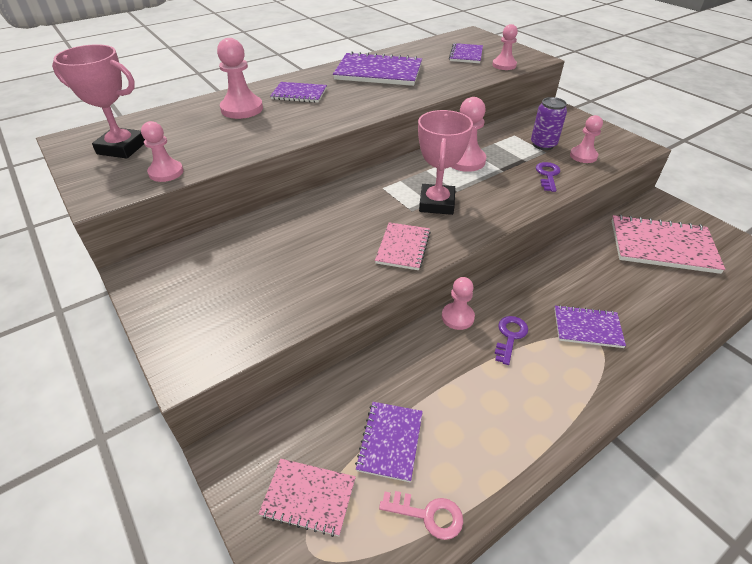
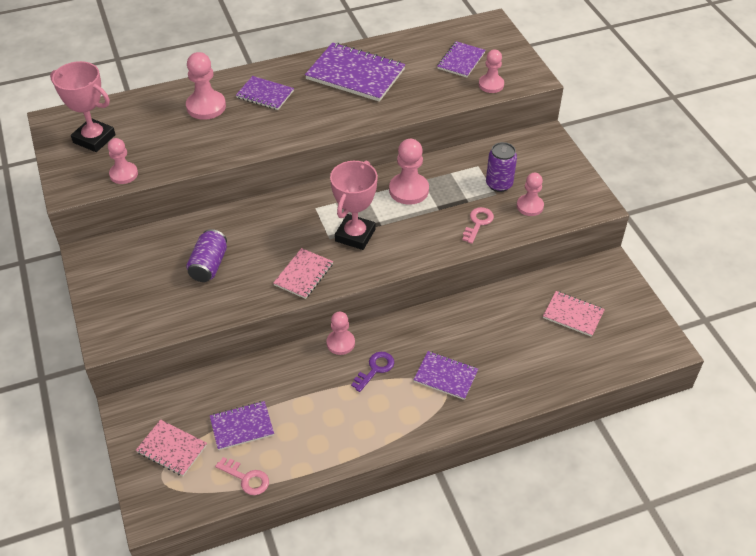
camera: 15 degrees right, 5 degrees up
(290, 257) = (209, 265): none -> purple can
(390, 441) = (242, 426): purple notebook -> purple notebook turned 45 degrees clockwise
(548, 175) = (478, 223): purple key -> pink key
(662, 246) = (573, 315): pink notebook -> pink notebook, size x0.56

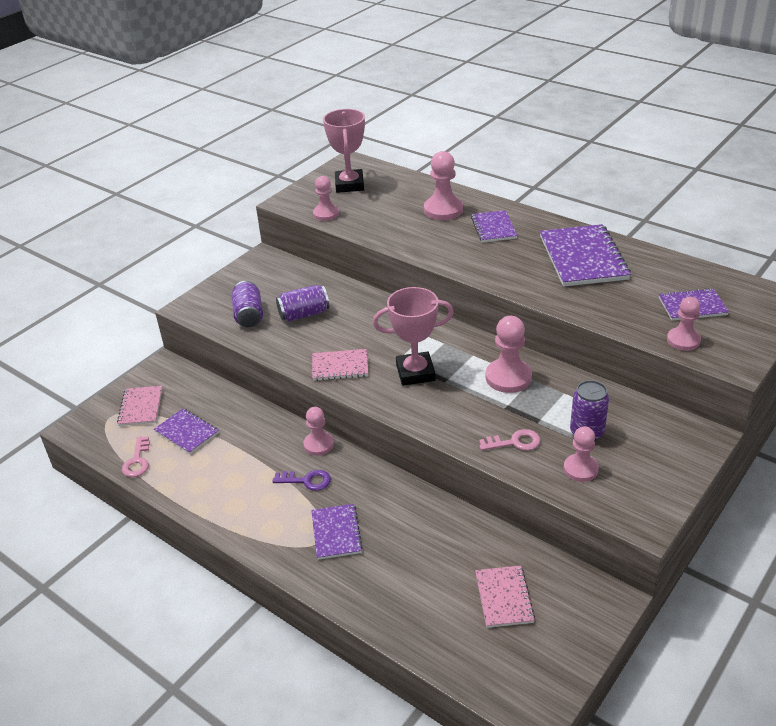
camera: 60 degrees right, 10 degrees down
(169, 302) = (249, 315): none -> purple can

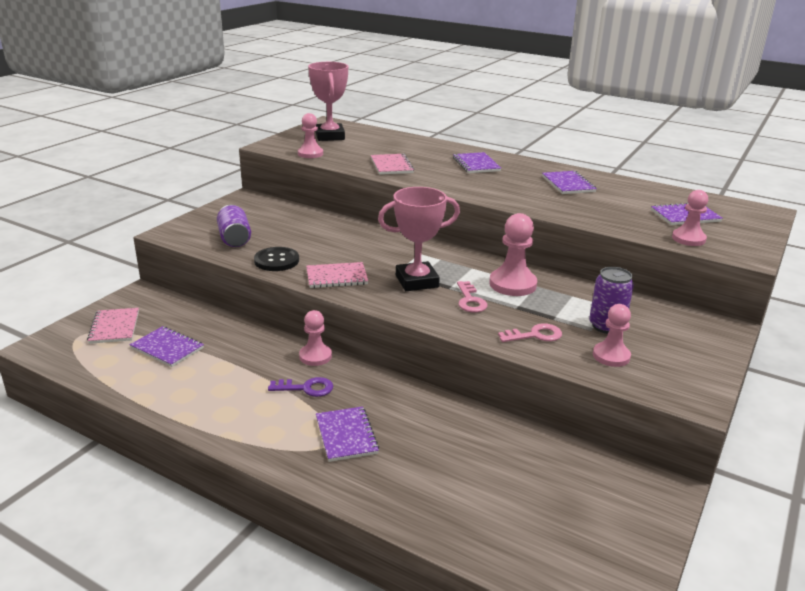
camera: 10 degrees left, 10 degrees down
(137, 461) = (110, 374): pink key -> pink key (470, 300)
(286, 345) = (276, 260): none -> black button
(304, 314) = (292, 238): purple can -> none
(443, 210) = (424, 153): pink pawn -> none
(504, 597) = (548, 491): pink notebook -> pink notebook (391, 166)
(583, 258) = (568, 184): purple notebook -> purple notebook, size x0.56

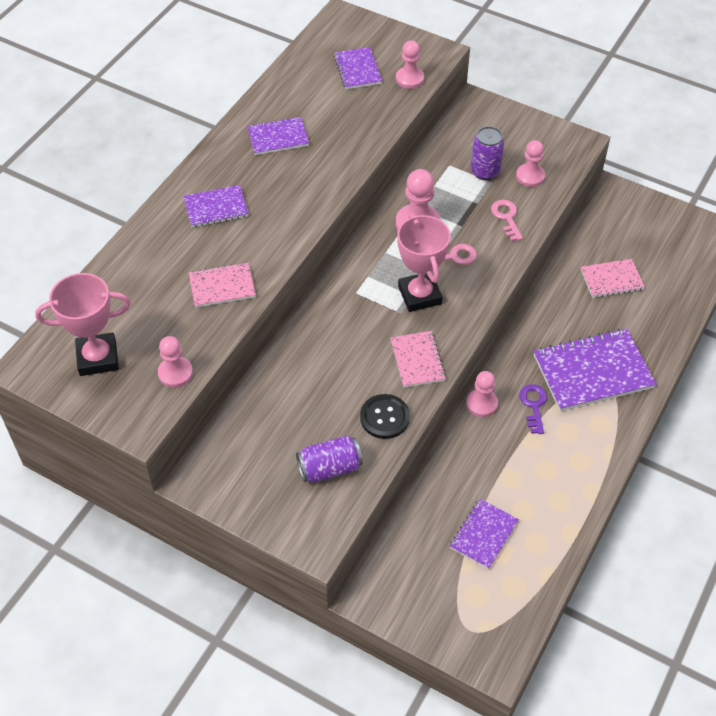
camera: 90 degrees left, 25 degrees up
(114, 327) = (448, 599): pink notebook -> pink notebook (611, 279)
(346, 435) = (593, 372): purple notebook -> purple notebook, size x1.77

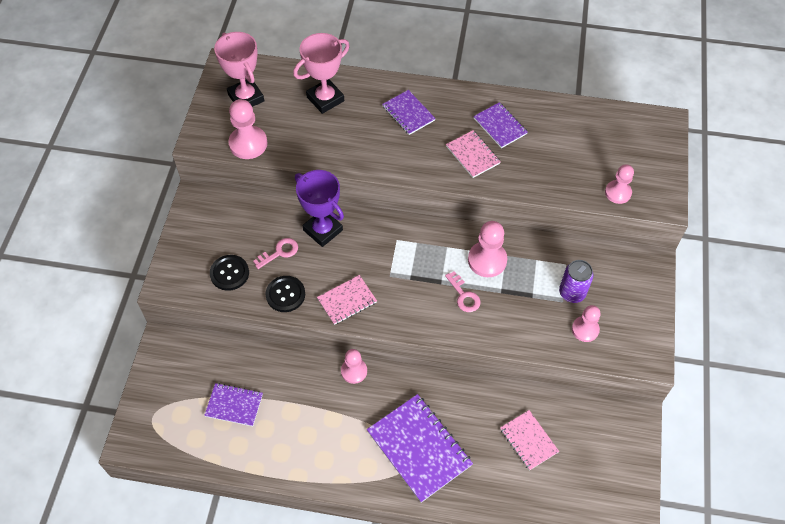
camera: 70 degrees right, 5 degrees up
(175, 373) = (248, 143): pink pawn -> pink pawn, size x1.51
(222, 286) = (335, 143): pink notebook -> pink notebook (472, 155)
(310, 357) = (323, 230): none -> purple trophy
(329, 468) = (229, 273): purple can -> black button
(357, 70) = (607, 153): purple notebook -> none
(419, 295) = (412, 283): pink trophy -> pink trophy (325, 99)
(506, 218) = (526, 324): pink key -> pink key (279, 252)
(533, 405) = (366, 410): purple key -> none

